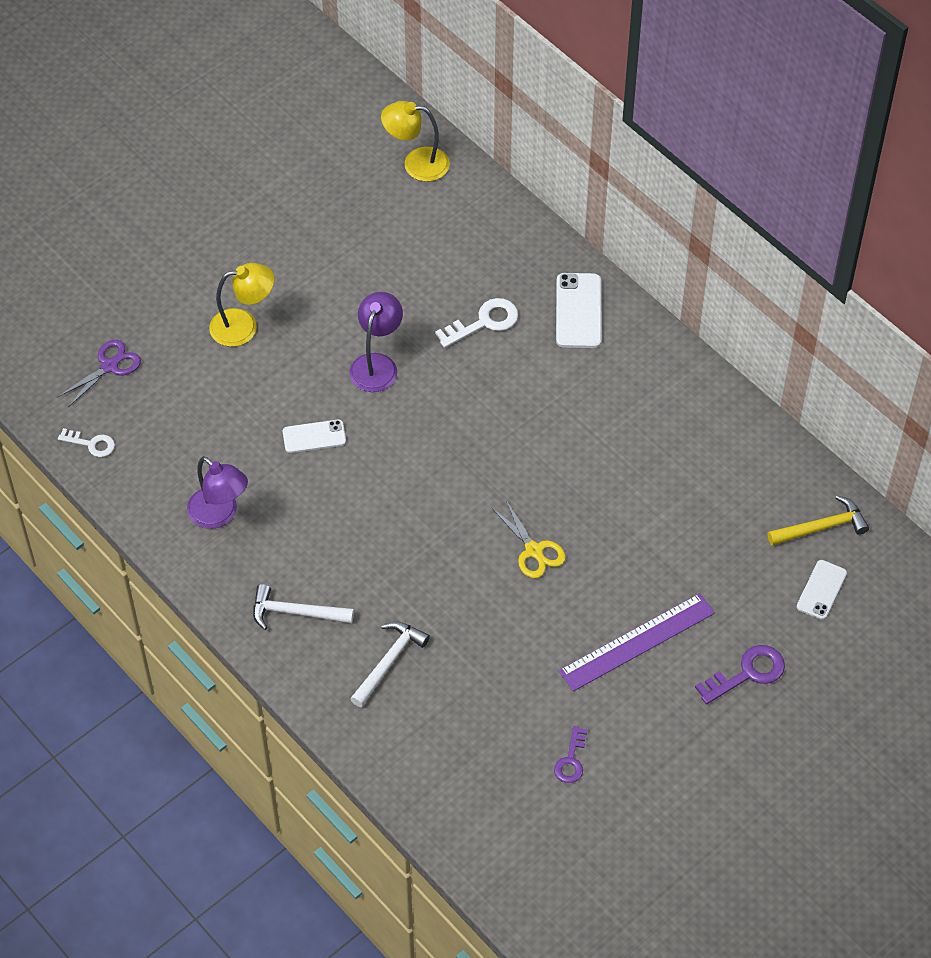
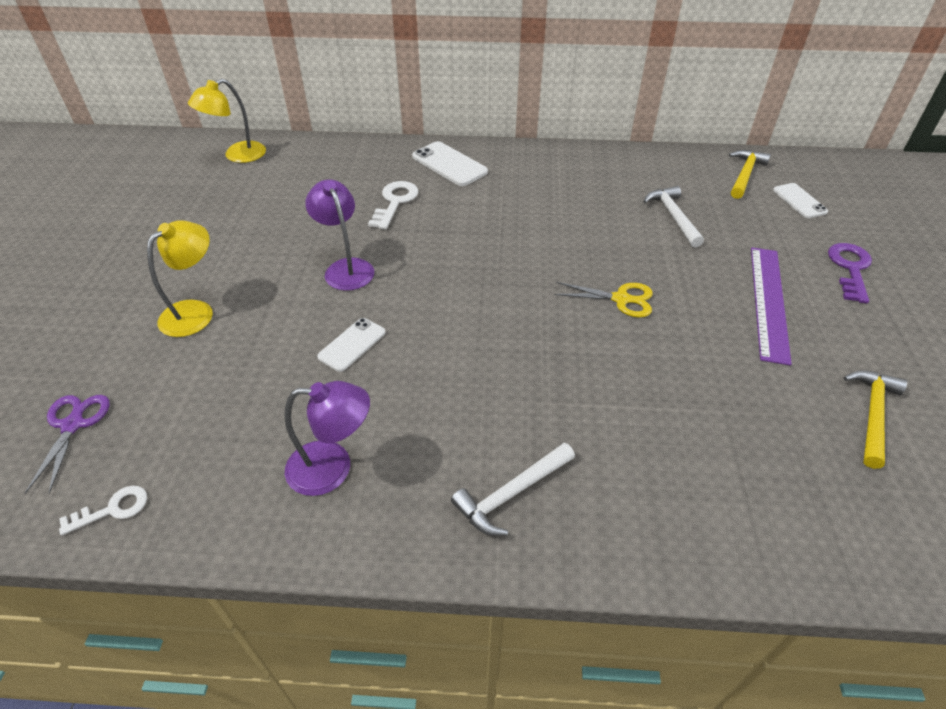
camera: 45 degrees left, 10 degrees down
(389, 661) = (644, 463): white hammer -> white hammer (673, 216)
(571, 760) = (872, 414): purple key -> yellow hammer

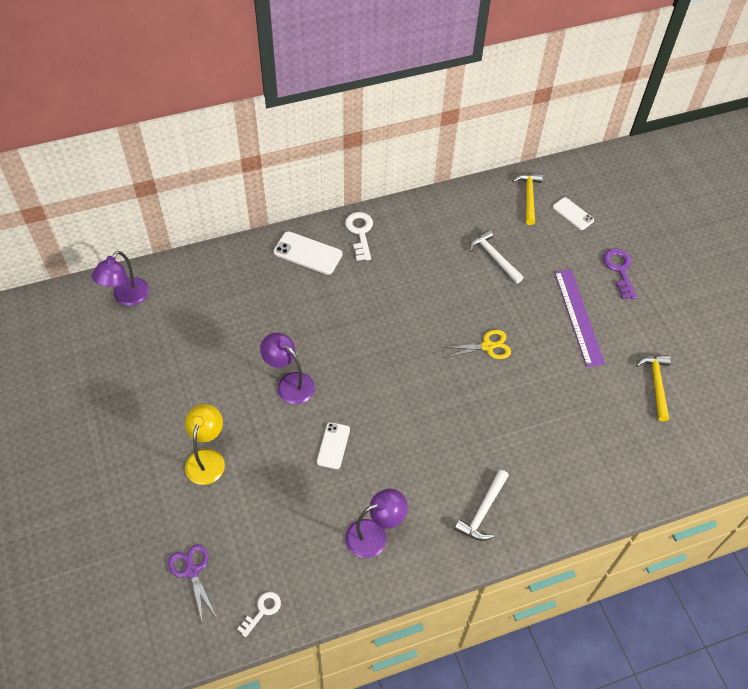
camera: 25 degrees left, 10 degrees up
(237, 155) = (127, 297): yellow lamp -> purple lamp
(395, 202) = (288, 308): white key -> white key (360, 233)

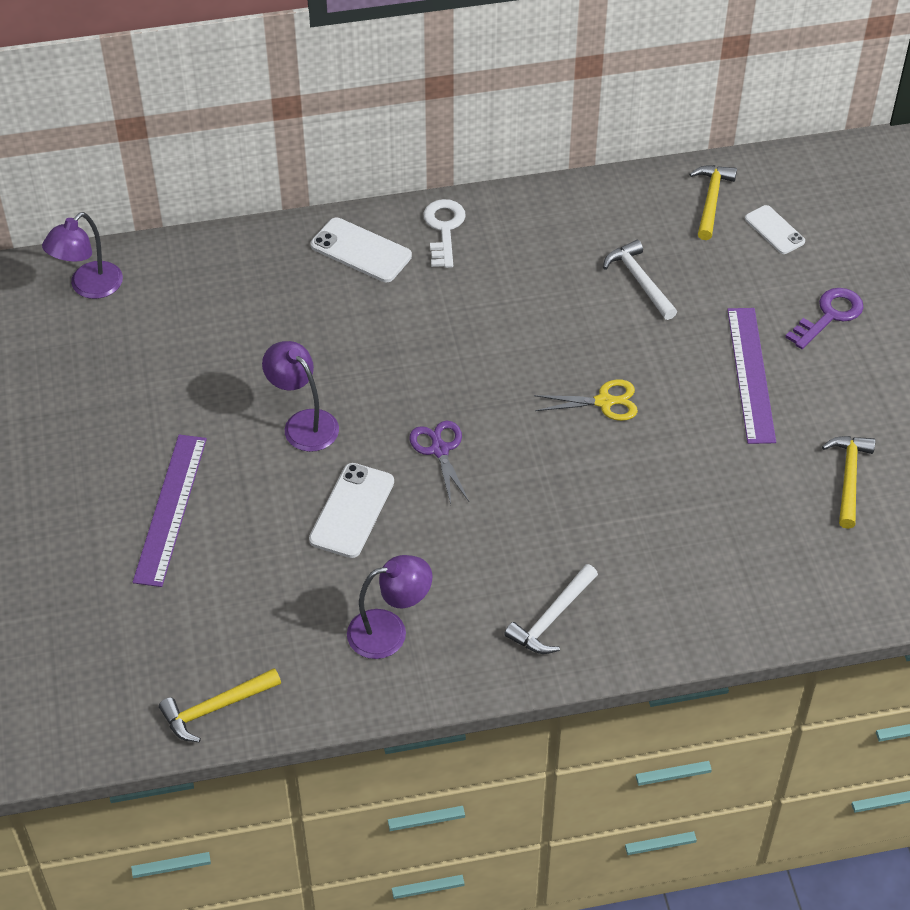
camera: 10 degrees right, 5 degrees down
(192, 571) = (127, 648): purple scissors -> purple scissors (440, 450)
(207, 458) = (170, 509): yellow lamp -> purple ruler
(262, 611) = (215, 708): white key -> yellow hammer
(333, 445) = (352, 511): white phone -> white phone, size x1.52
(619, 270) = (829, 316): purple key -> purple key turned 45 degrees clockwise

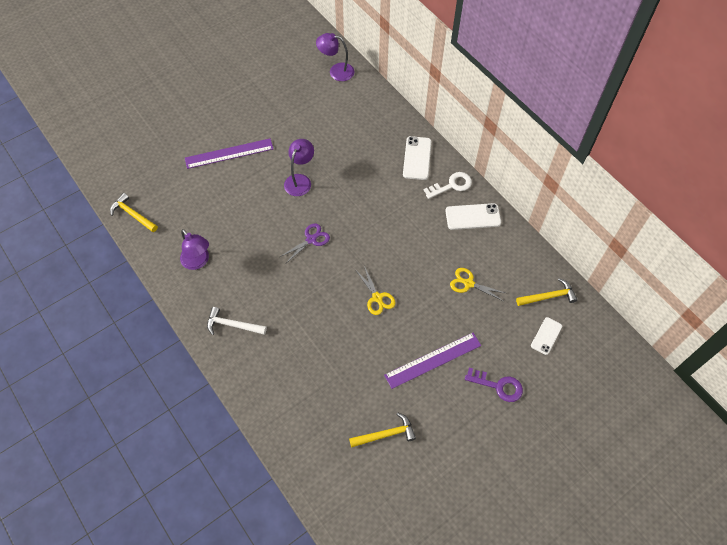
camera: 65 degrees right, 10 degrees up
(352, 511) = (259, 219): white phone -> white phone (473, 217)
(639, 280) = (469, 283): white hammer -> yellow scissors

